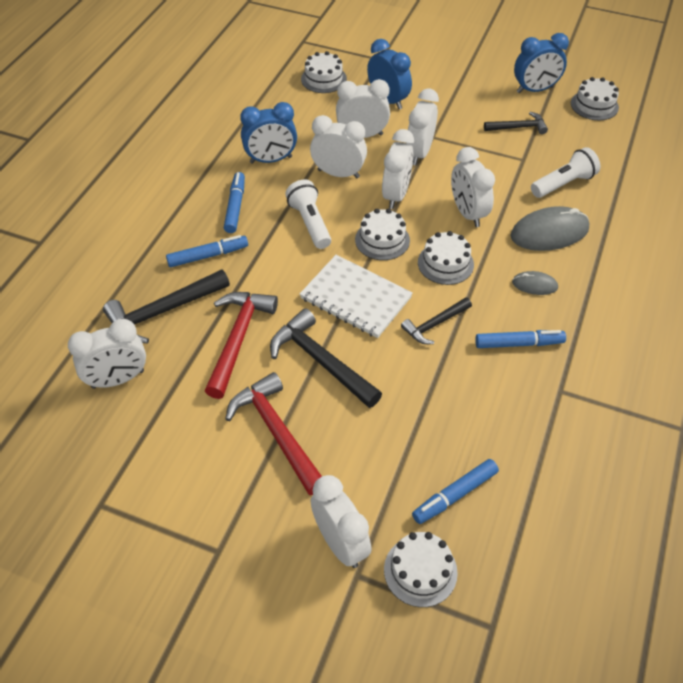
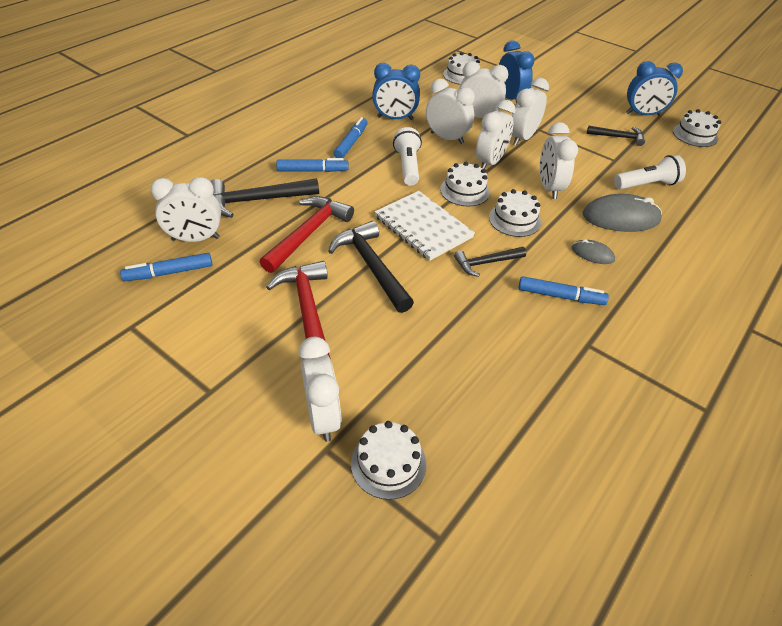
camera: 15 degrees right, 5 degrees down
(455, 495) = (450, 406): blue marker -> blue marker (169, 272)

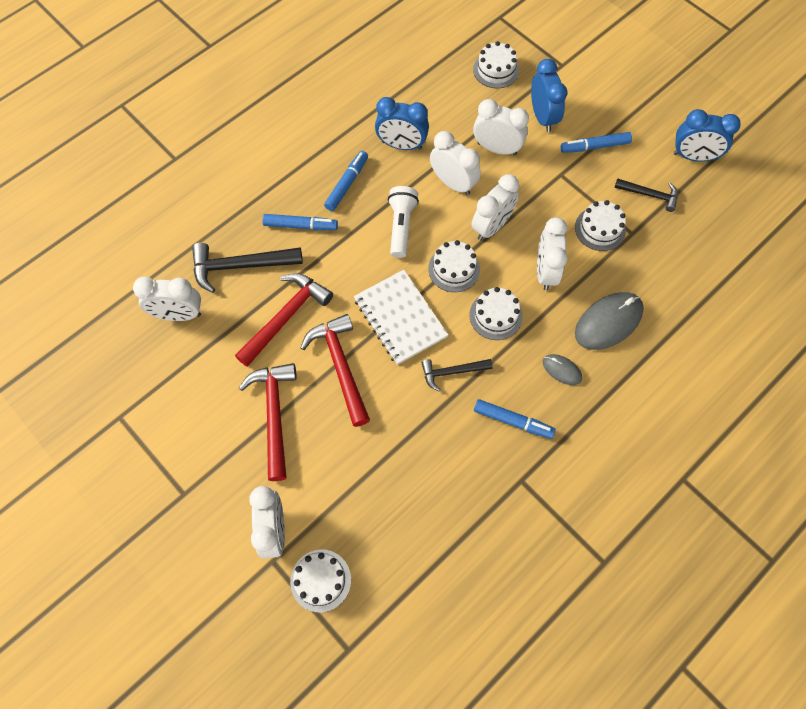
camera: 10 degrees right, 20 degrees up
(169, 272) = (154, 356): blue marker -> blue marker (595, 146)
(371, 266) = (340, 366): black hammer -> red hammer
(522, 138) = (538, 189): white clock -> none
(621, 217) = (608, 322): grey mouse -> grey mouse turned 45 degrees counterclockwise
(646, 185) = (654, 275): white flashlight -> none
(695, 135) = (742, 197): white cake -> white cake (600, 229)

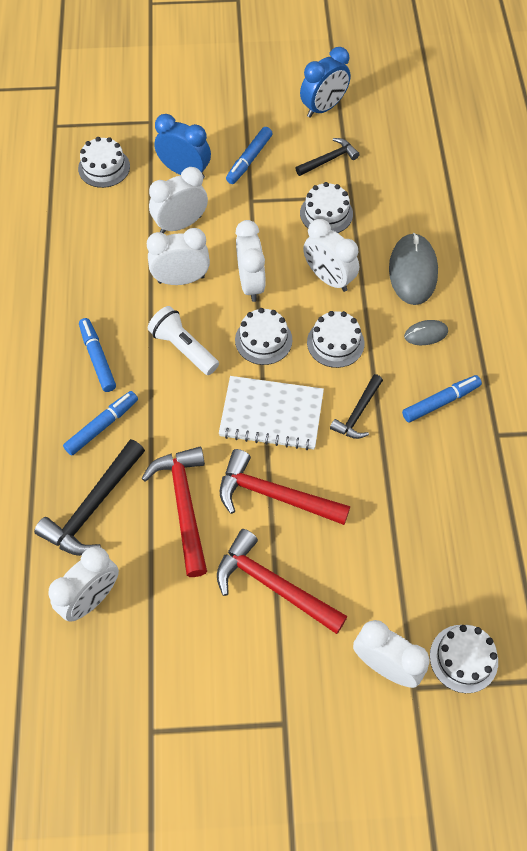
camera: 50 degrees left, 5 degrees down
(401, 145) = (103, 288): blue clock -> none

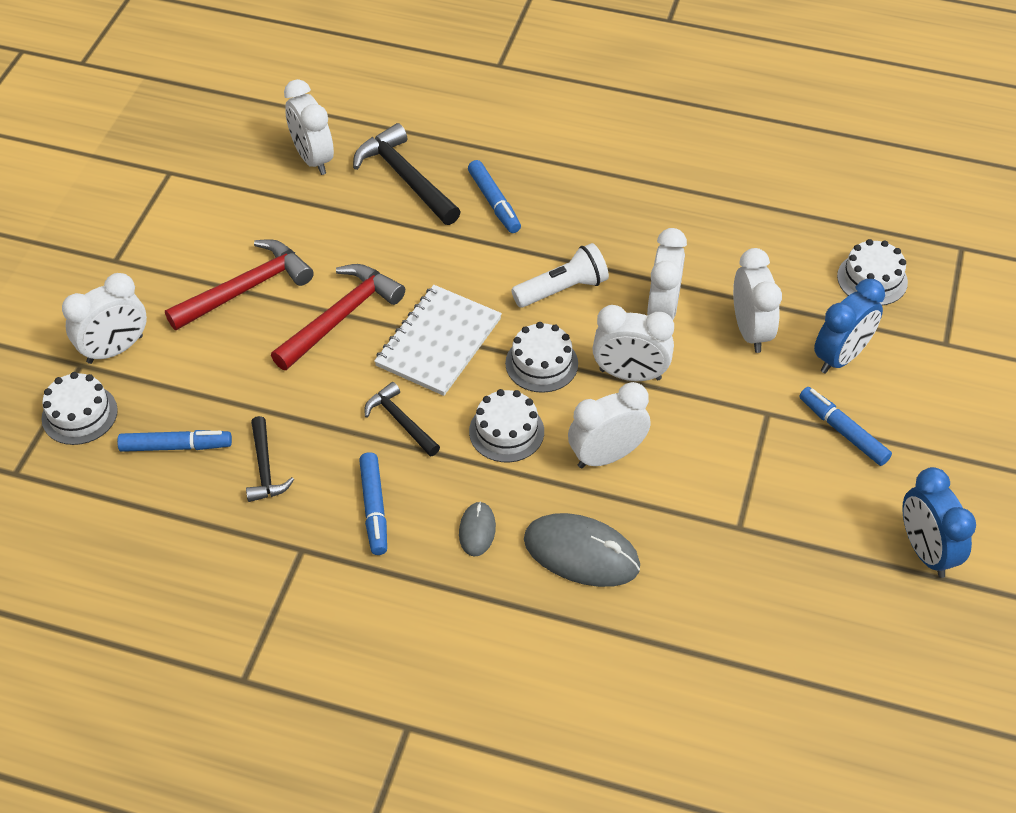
camera: 110 degrees right, 10 degrees down
(98, 359) = (580, 216): blue marker -> blue marker (175, 446)
(184, 505) = (369, 244): red hammer -> none
(326, 213) = (717, 488): white cake -> none
(329, 160) = (816, 524): black hammer -> black hammer (265, 468)

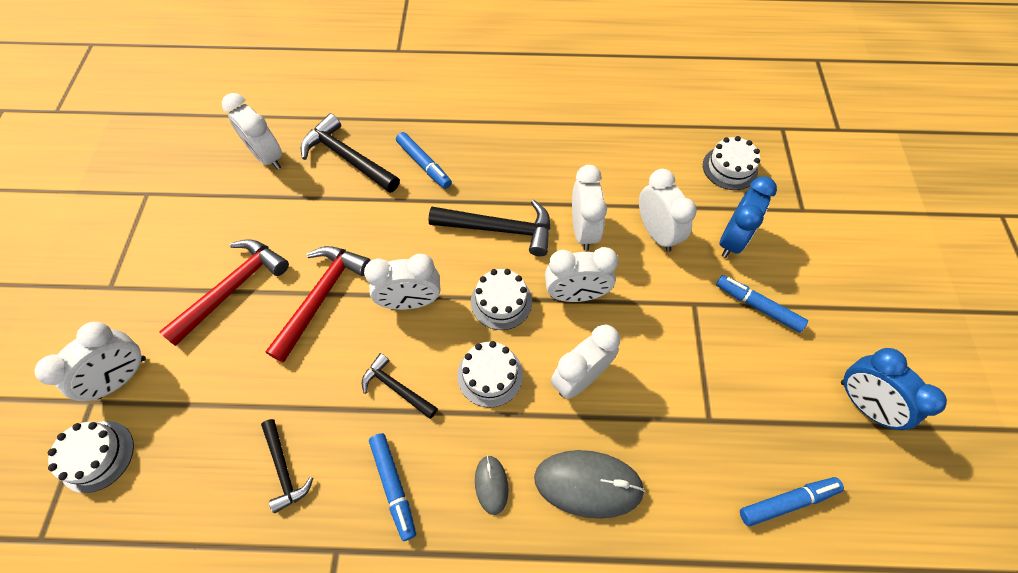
camera: 15 degrees left, 10 degrees up
(175, 446) = (195, 467): blue marker -> blue marker (786, 502)
(438, 342) = (410, 302): white notebook -> white clock
(562, 289) = (499, 229): white flashlight -> black hammer

